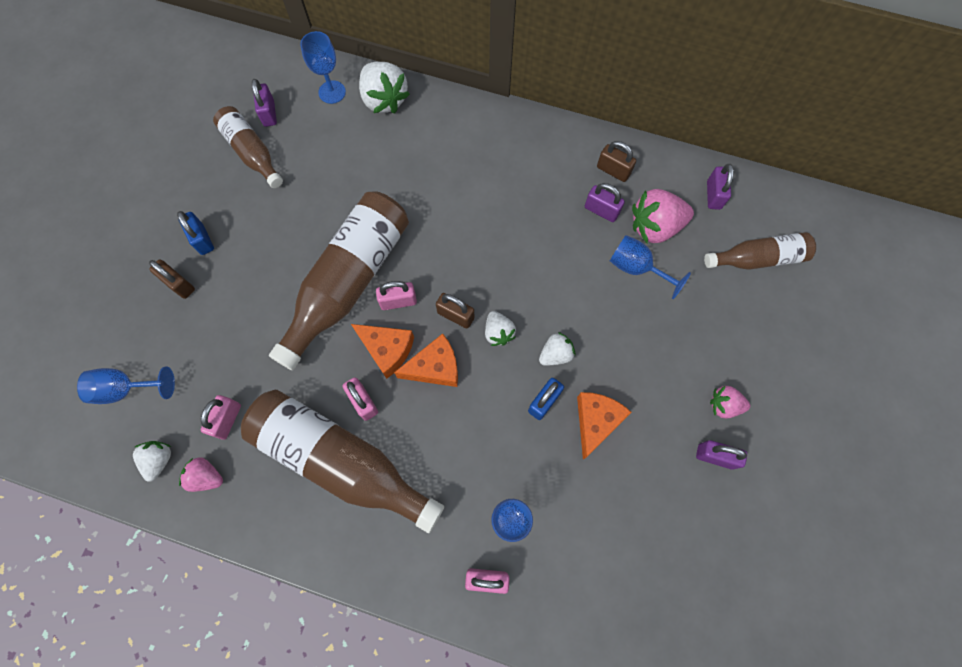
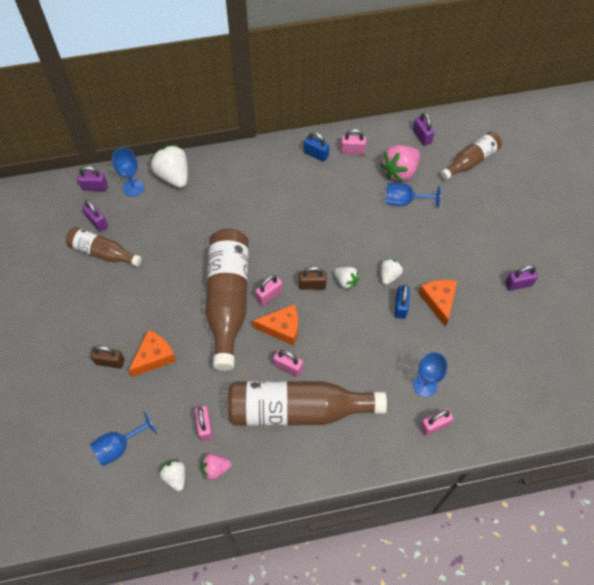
camera: 30 degrees left, 10 degrees down
(202, 239) = (106, 325): blue padlock -> blue padlock (316, 154)
(384, 100) = (173, 176): white strawberry -> white strawberry turned 150 degrees counterclockwise
(435, 367) = (320, 322): orange cheese -> orange cheese (154, 357)
(601, 210) = (361, 178): purple padlock -> purple padlock (95, 187)
(613, 170) = (352, 151): brown padlock -> pink padlock
(724, 405) = (505, 253): pink strawberry -> none

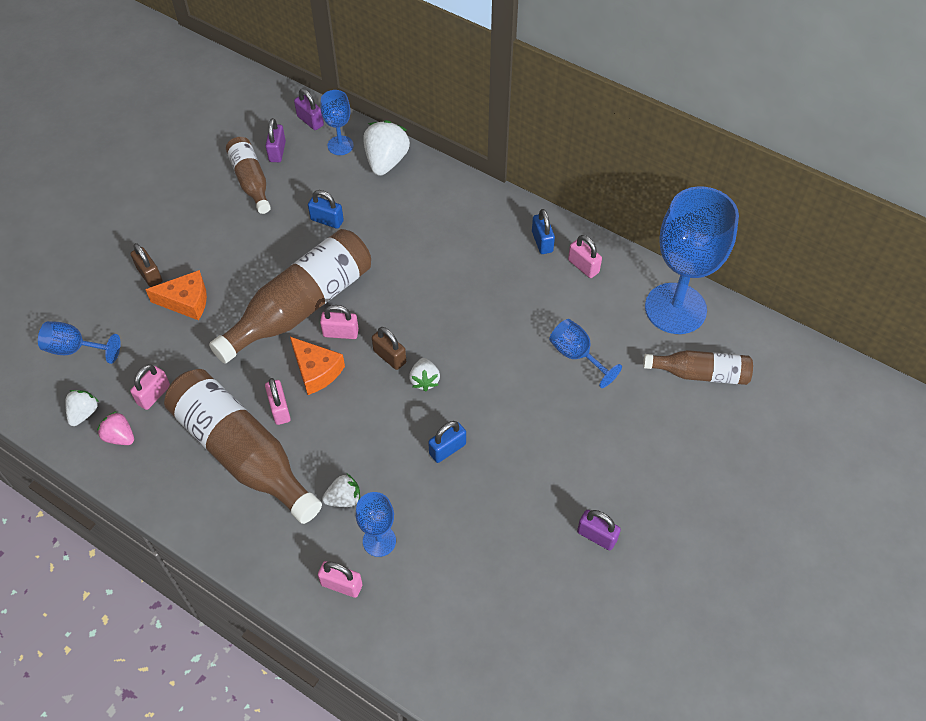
camera: 45 degrees right, 5 degrees down
(181, 238) = (327, 220): none -> blue padlock
(389, 276) = (472, 411): white strawberry -> white strawberry (344, 499)
(399, 172) = (607, 324): pink strawberry -> none
(422, 137) = (675, 308): purple padlock -> blue goblet
(438, 301) = (491, 478): orange cheese -> none

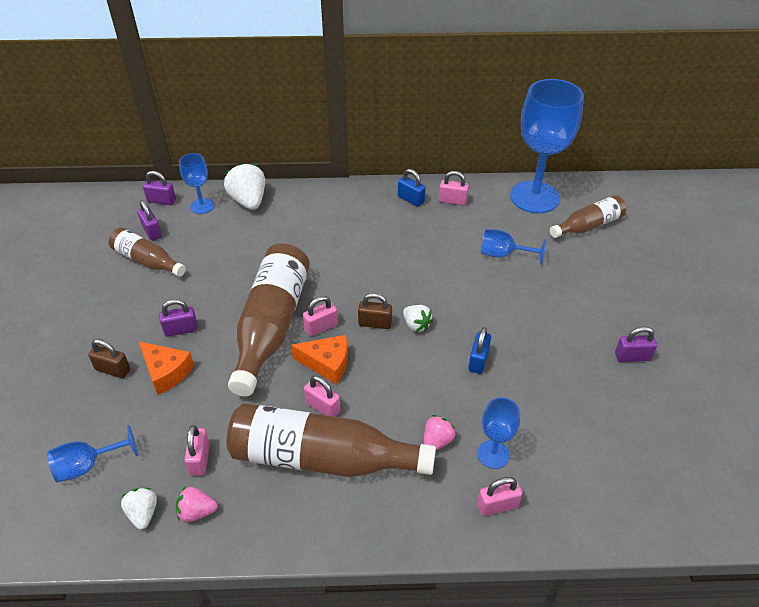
camera: 35 degrees left, 10 degrees down
(186, 301) = (166, 372): orange cheese -> orange cheese turned 75 degrees clockwise
(227, 267) = (181, 330): none -> purple padlock
(327, 220) = (237, 258): blue padlock -> none
(344, 499) = (437, 441): white strawberry -> pink strawberry

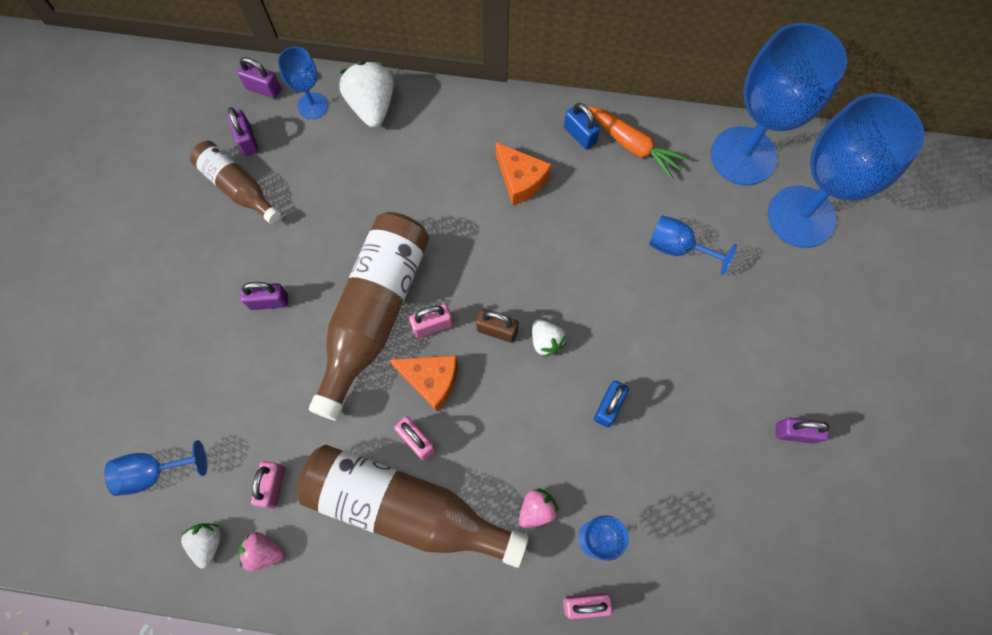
camera: 10 degrees right, 25 degrees up
(113, 370) = (188, 347): brown padlock -> none
(166, 372) = (247, 361): orange cheese -> orange cheese (520, 179)
(452, 201) = (633, 146): pink padlock -> orange carrot
(588, 226) = (801, 217): brown bottle -> blue goblet

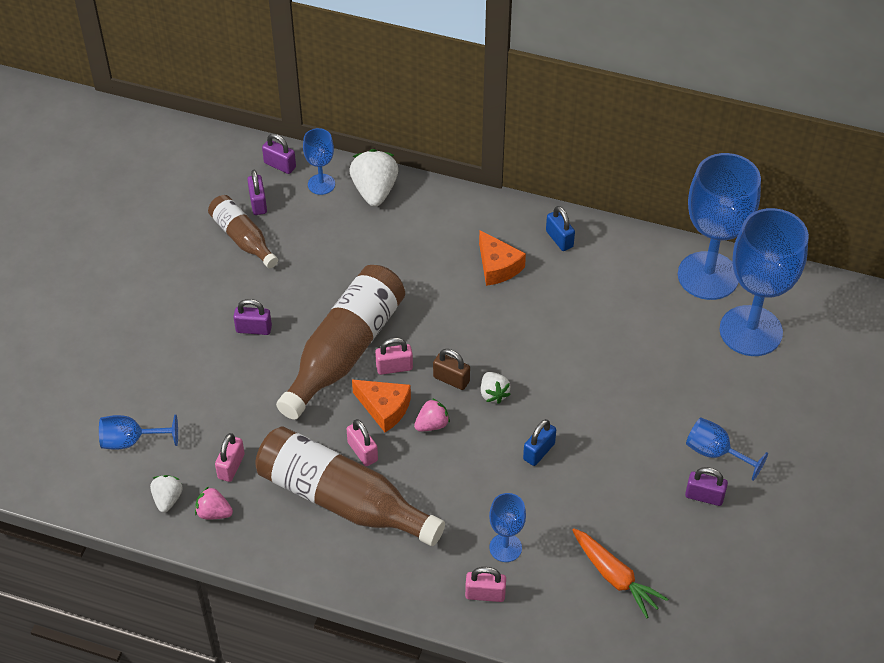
camera: 10 degrees right, 20 degrees down
(536, 509) = (457, 518): pink strawberry -> pink strawberry (432, 424)
(633, 146) = (607, 254): orange carrot -> orange carrot (615, 577)
(677, 247) = (630, 339): blue goblet -> blue goblet (715, 453)

